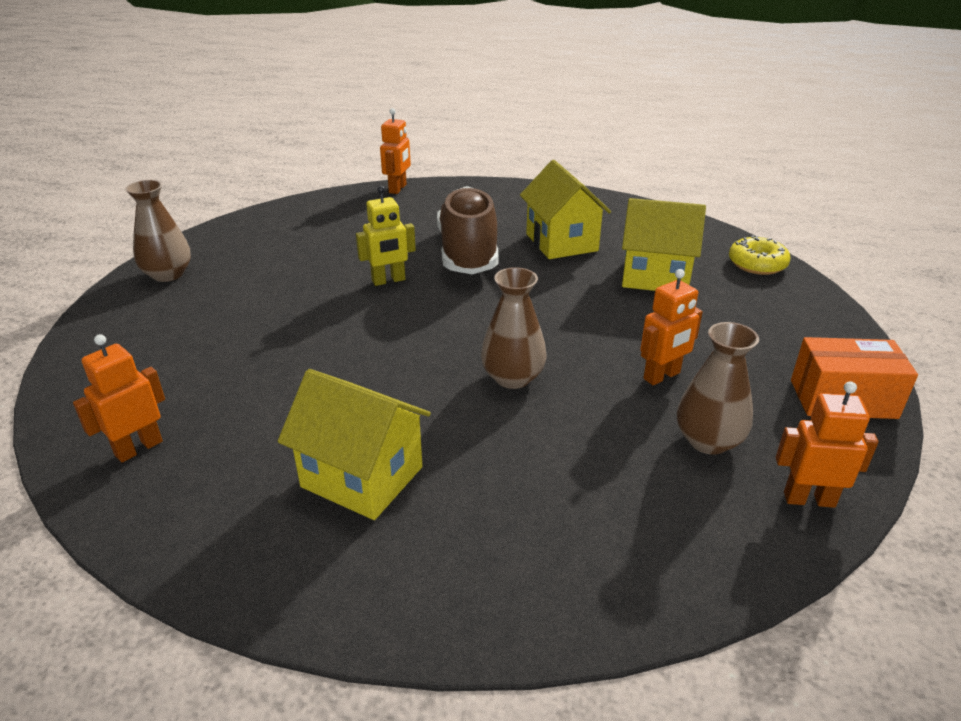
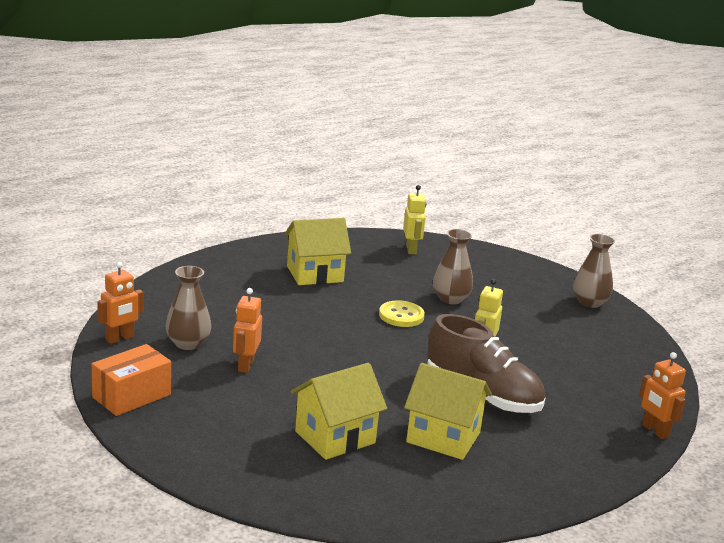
camera: 130 degrees right, 10 degrees down
(138, 448) = (411, 249): orange robot -> yellow robot
(382, 352) = (401, 316): none -> yellow button
(512, 378) = (319, 331): brown vase -> brown vase (450, 299)
(757, 264) = (276, 491): yellow donut -> none

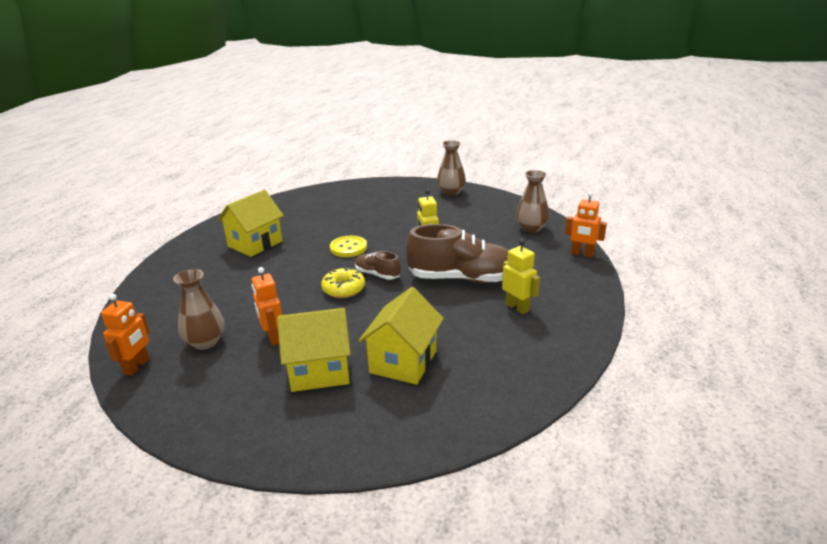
camera: 30 degrees left, 5 degrees up
(131, 396) = (198, 415): orange box -> none
(352, 352) = (343, 289): none -> yellow donut
(400, 353) = (377, 274): none -> brown shoe
(411, 249) = (306, 201): yellow robot -> yellow robot (517, 307)
(443, 437) = (474, 322): yellow house -> yellow house (319, 371)
(450, 299) = (367, 223): brown vase -> brown vase (531, 228)

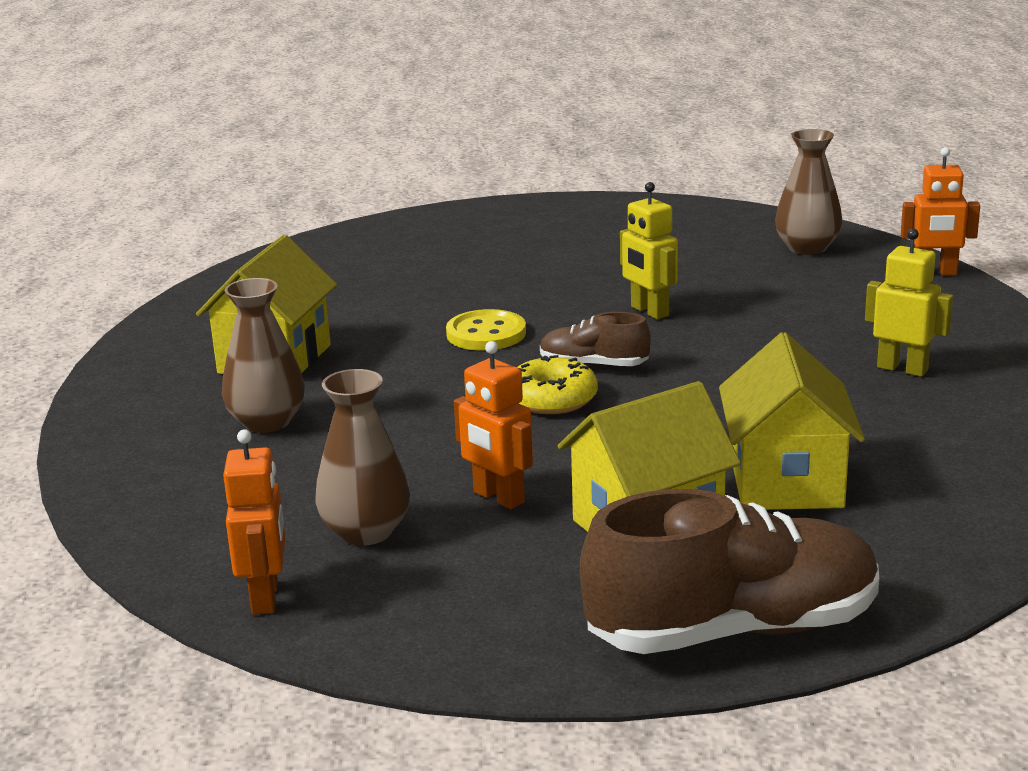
camera: 20 degrees left, 5 degrees down
(451, 192) = (593, 212): brown vase -> brown vase (267, 422)
(462, 278) = (762, 344): brown shoe -> brown shoe (733, 630)

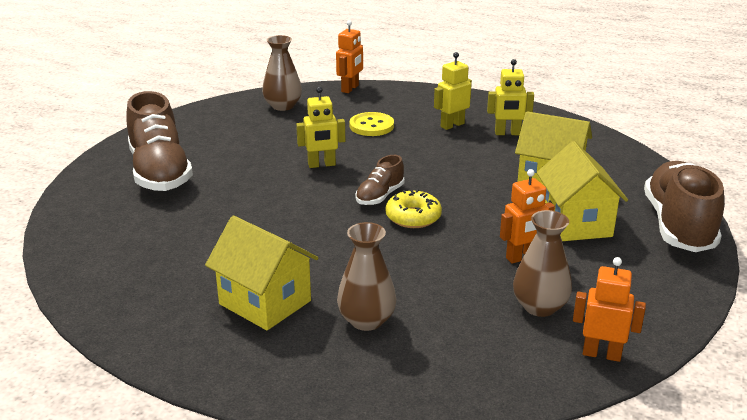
camera: 70 degrees left, 5 degrees up
(486, 334) = (302, 218): yellow button -> yellow button (371, 126)
(531, 236) = (160, 172): none -> brown shoe
(931, 418) = (507, 133): none -> yellow robot

